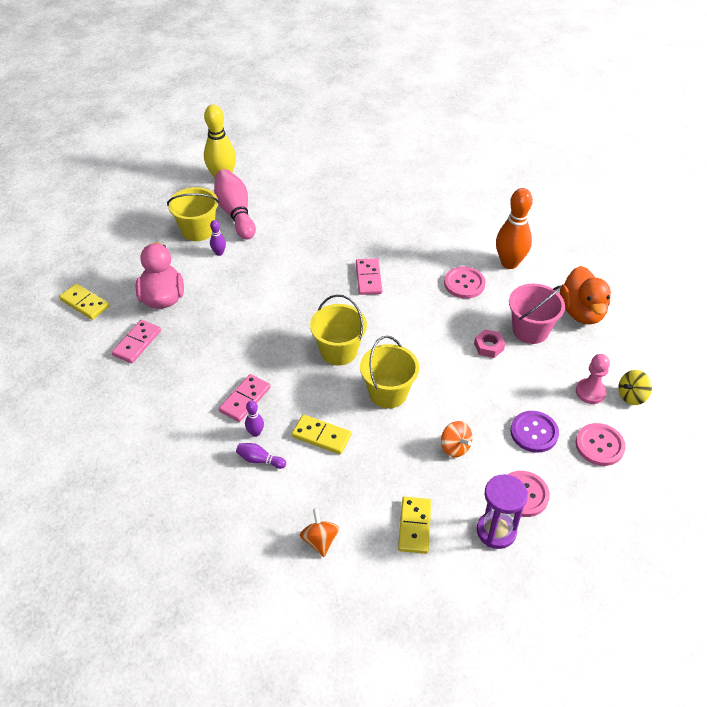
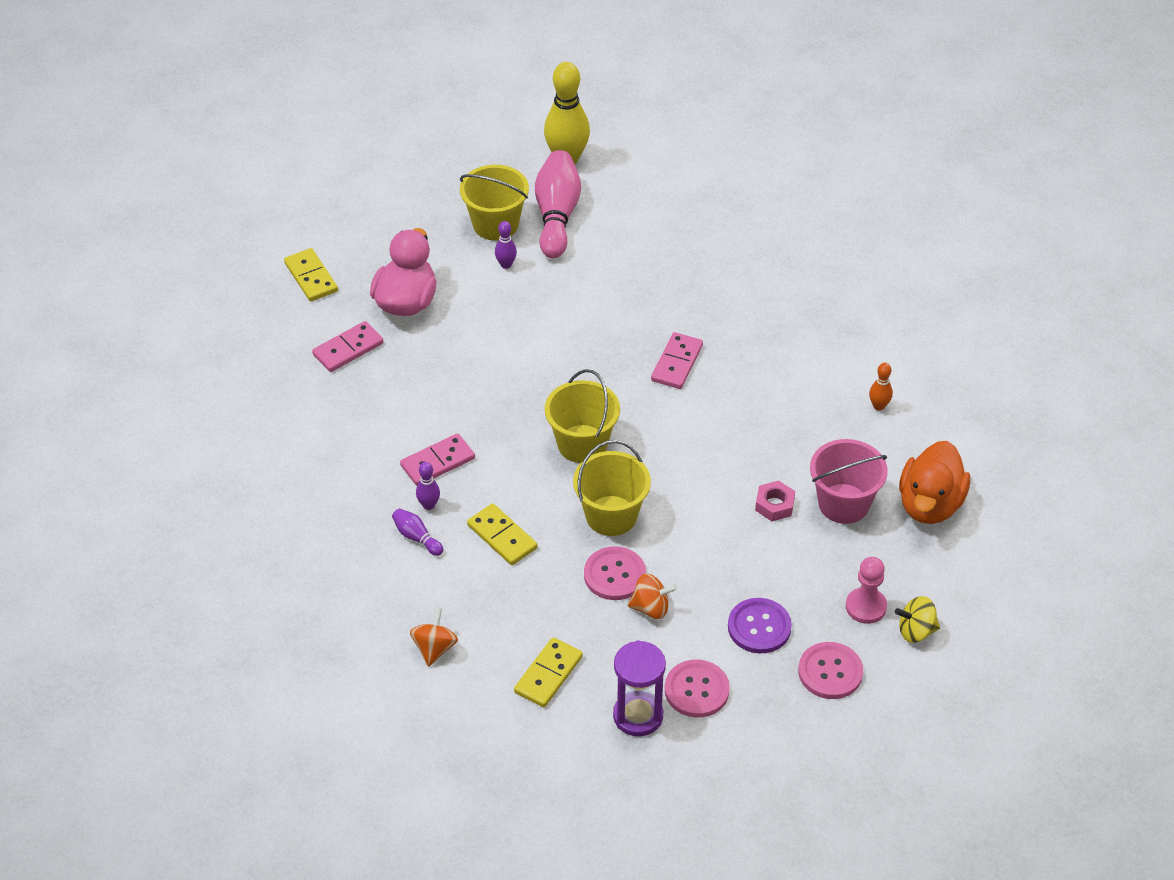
camera: 25 degrees right, 0 degrees up
(455, 447) = (651, 608): orange spinning top -> orange spinning top turned 75 degrees counterclockwise
(464, 283) = (798, 413): pink button -> pink button (614, 575)
(509, 263) = (879, 406): orange bowling pin -> orange bowling pin, size x0.46

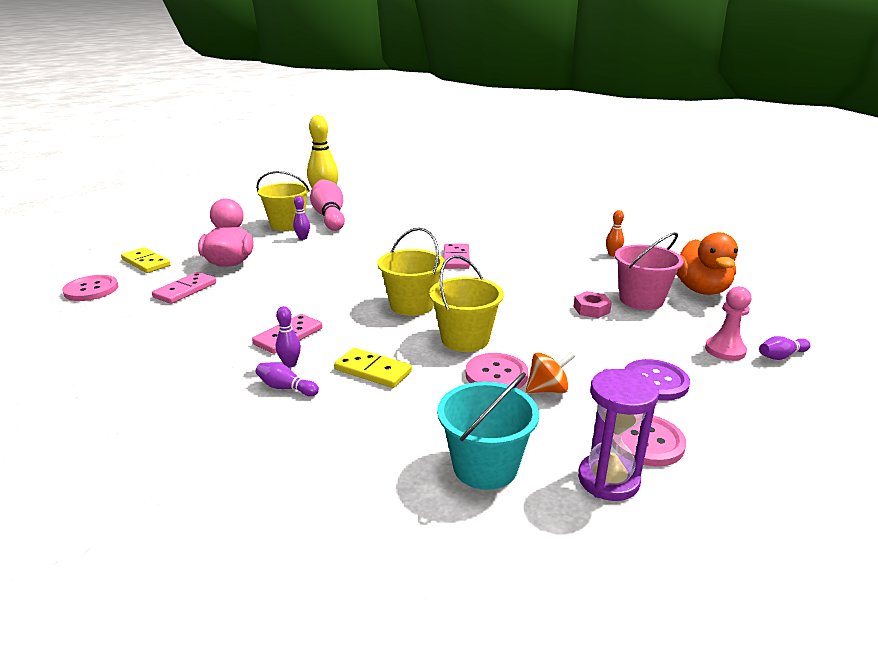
camera: 20 degrees left, 20 degrees down
(434, 648) = (341, 474): orange spinning top -> none
(548, 675) = (485, 467): yellow domino -> turquoise bucket
(830, 672) = (748, 398): pink button -> pink button (91, 290)
(916, 631) = (781, 356): yellow spinning top -> purple bowling pin

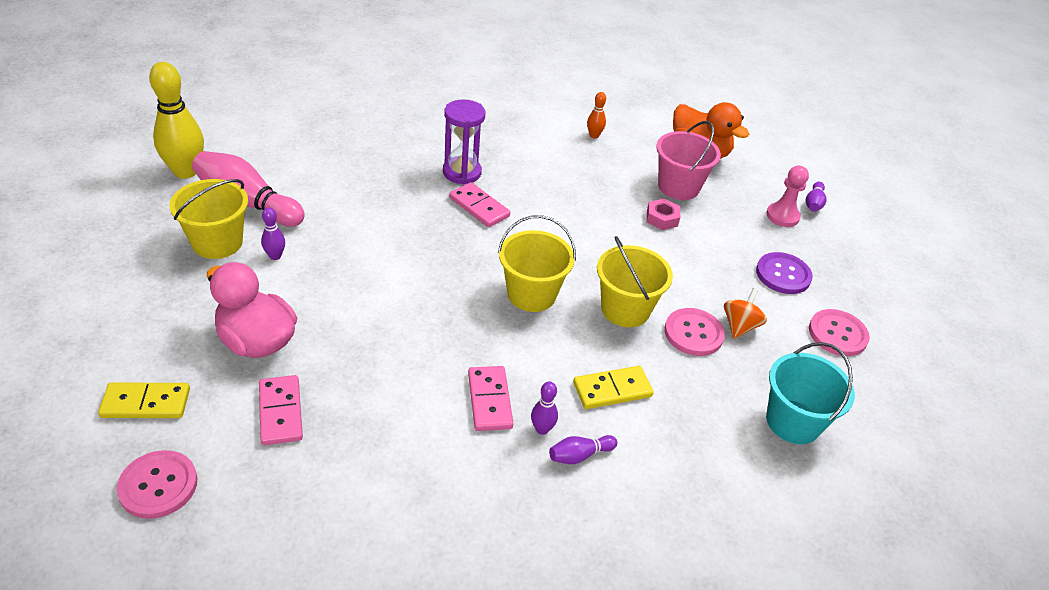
camera: 50 degrees left, 15 degrees up
(608, 480) = (856, 380): purple hourglass -> purple hourglass (462, 172)

